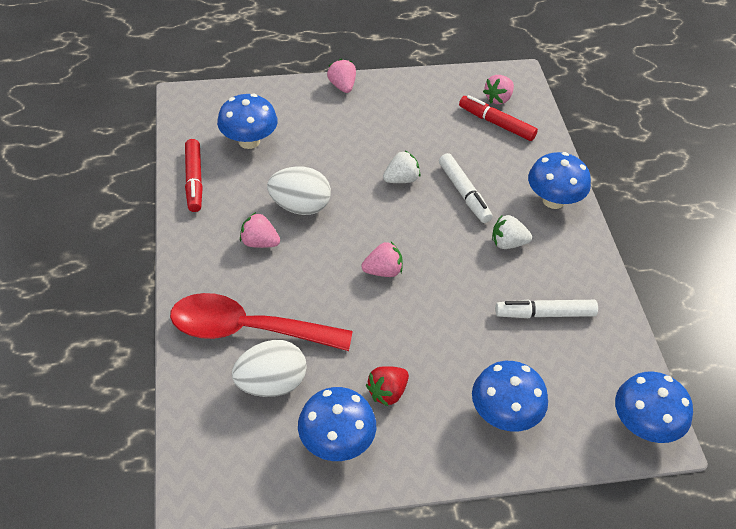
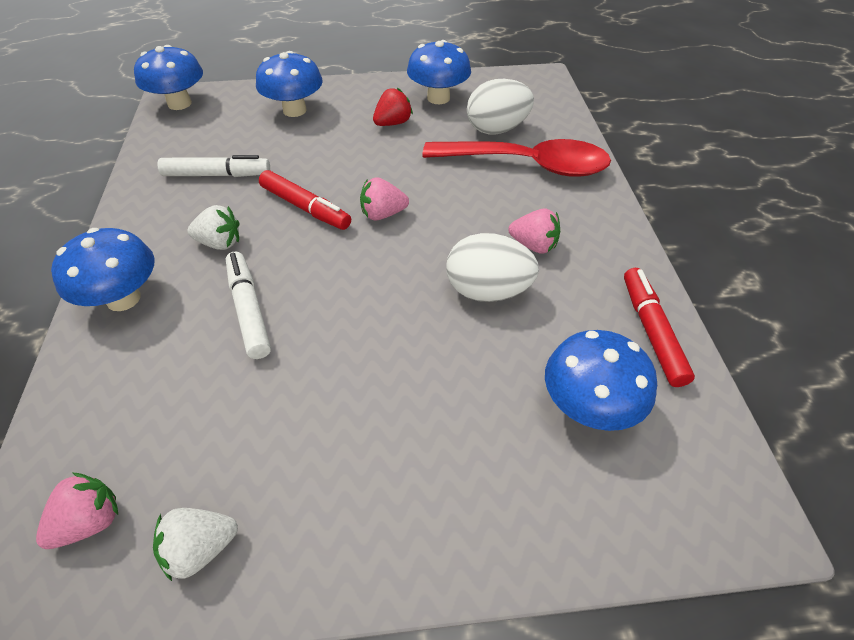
camera: 175 degrees left, 0 degrees up
(342, 86) = (421, 562): pink strawberry -> none
(401, 179) = (337, 332): white strawberry -> white strawberry (201, 548)
(496, 123) = (130, 450): red marker -> red marker (305, 208)

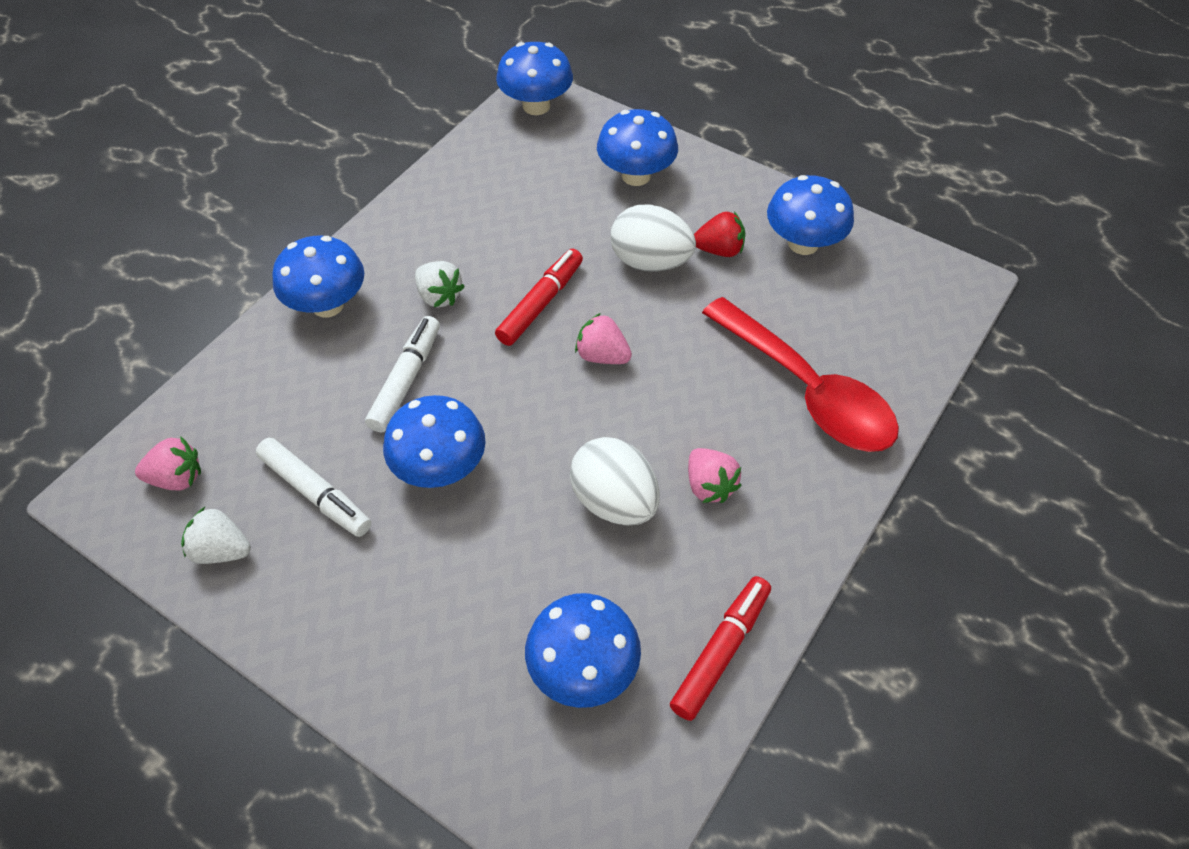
camera: 40 degrees right, 5 degrees up
(217, 175) = (498, 217): white marker -> white marker (316, 493)
(305, 208) = (541, 303): red marker -> red marker turned 135 degrees counterclockwise
(340, 350) = (440, 468): none -> blue mushroom
(497, 129) = (824, 324): white egg -> white egg (650, 262)

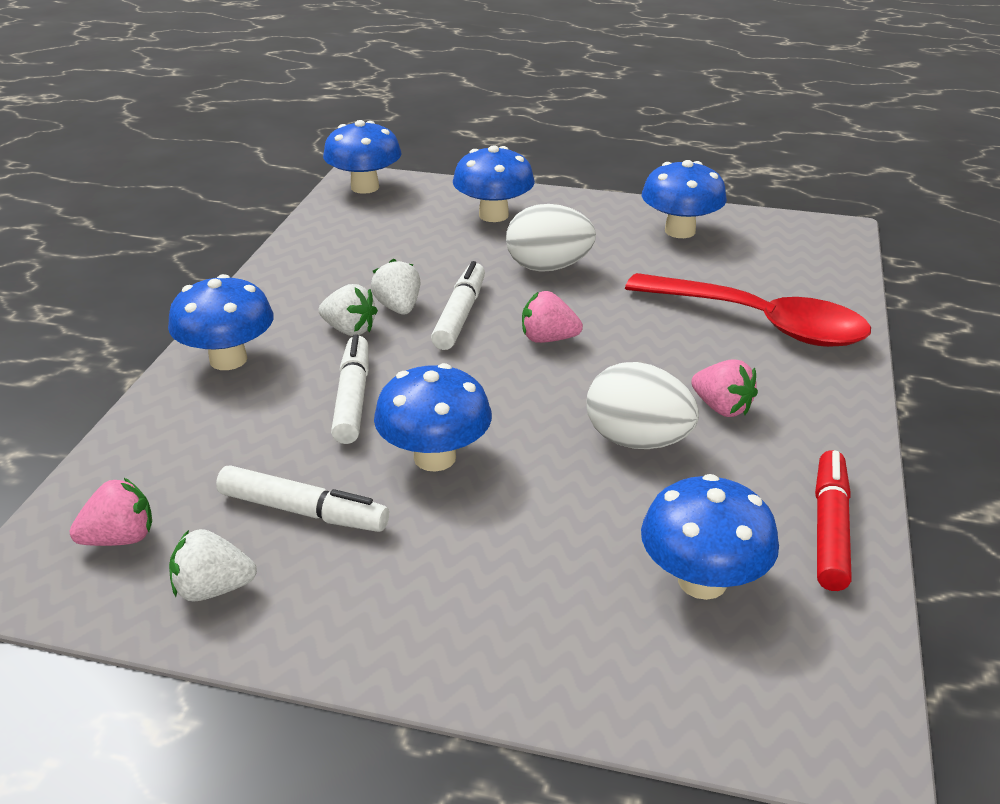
camera: 20 degrees left, 20 degrees down
(492, 279) = (398, 308): none -> white strawberry
(541, 303) = (460, 315): red marker -> white marker
(719, 250) = (607, 248): red strawberry -> none

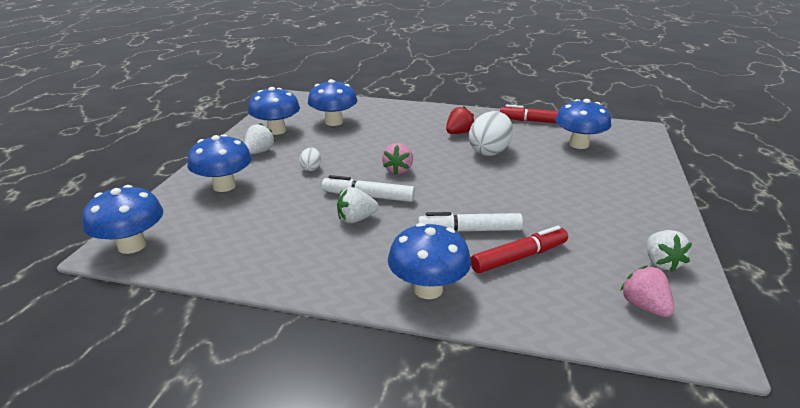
camera: 90 degrees left, 5 degrees down
(273, 437) = (519, 257): none -> red marker
(303, 511) = (584, 239): white marker -> none
(349, 330) = (385, 237): white strawberry -> white strawberry (259, 152)
(435, 457) = (520, 201): blue mushroom -> blue mushroom (333, 122)
(548, 267) = (311, 168): white egg -> white egg, size x0.49
(722, 408) = (458, 133): pink strawberry -> red strawberry
(761, 323) = (383, 120): red spoon -> none

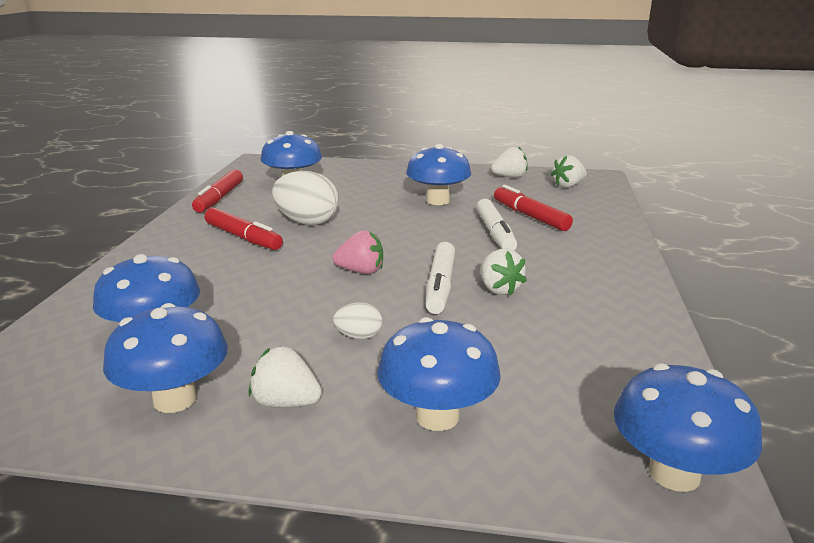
camera: 95 degrees left, 5 degrees down
(428, 289) = (604, 249): blue mushroom -> blue mushroom (438, 201)
(458, 133) = (243, 237): red strawberry -> red marker
(644, 306) = (568, 186): pink strawberry -> white strawberry

